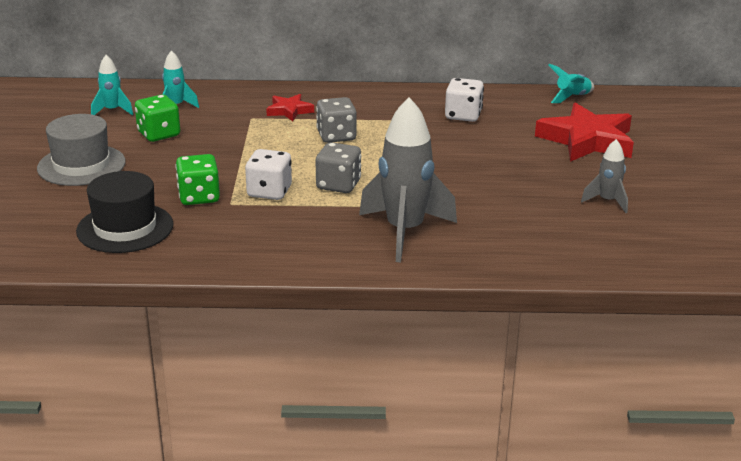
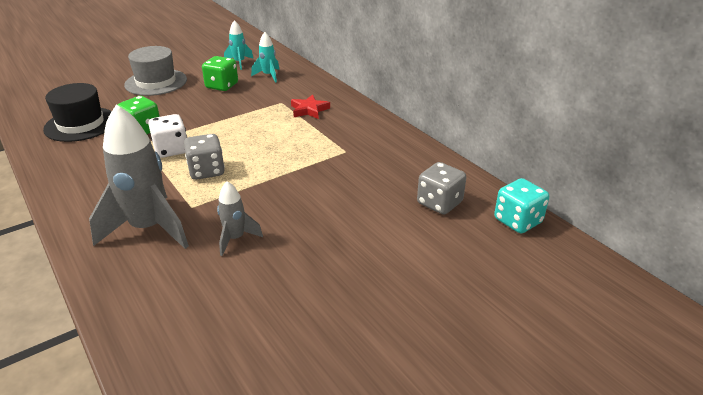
camera: 55 degrees right, 5 degrees up
(336, 136) = (288, 141): grey dice -> grey dice (439, 203)
(463, 115) = (396, 178): white dice -> none
(572, 98) = (518, 221): turquoise rocket -> turquoise dice
(587, 140) = (433, 264): red star -> none
(607, 201) = (307, 327): grey rocket -> grey rocket (235, 239)

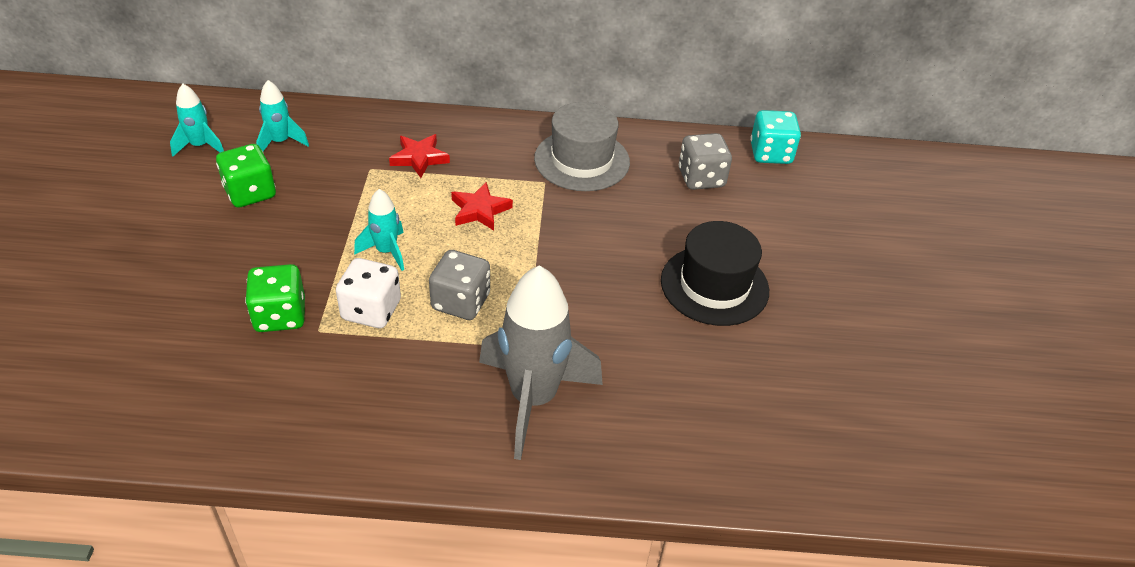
camera: 55 degrees left, 10 degrees up
(81, 124) = (175, 371): black hat -> black hat (714, 285)
(156, 82) = (142, 246): grey hat -> grey hat (582, 160)
(222, 134) = (386, 251): none -> turquoise rocket
(235, 239) = (622, 339): grey rocket -> none
(291, 144) = (480, 210): none -> red star

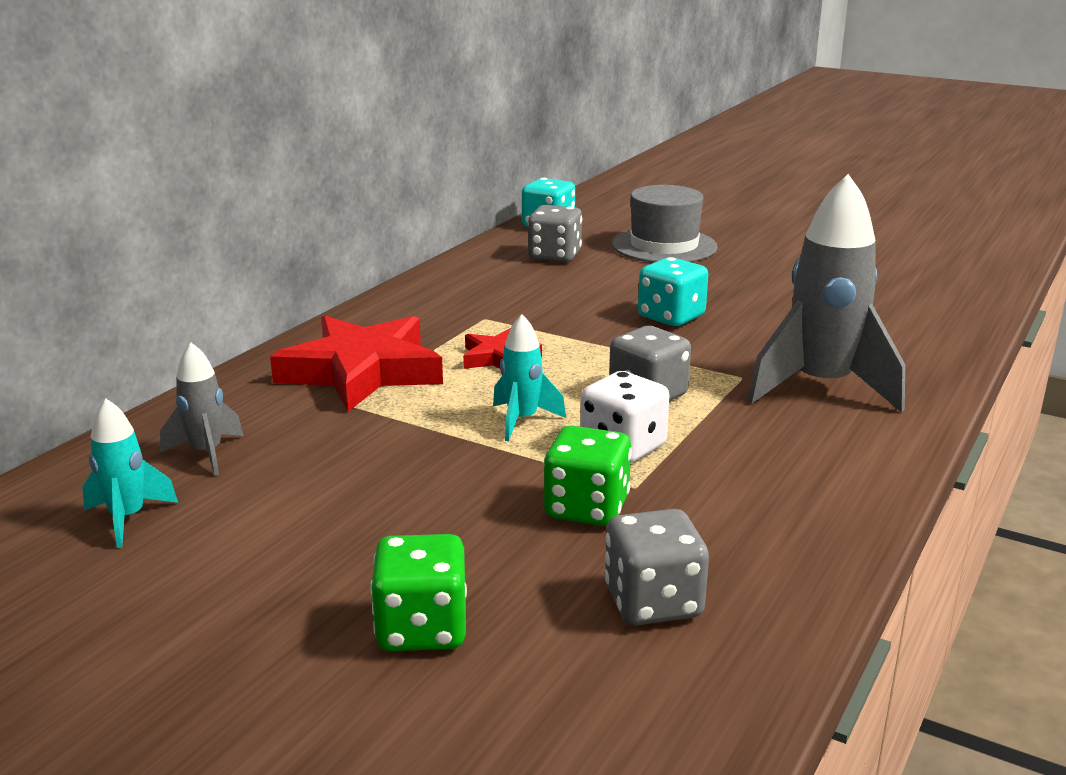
camera: 60 degrees left, 20 degrees down
(180, 374) = (653, 602): none -> grey dice
(250, 193) = (298, 493): green dice -> green dice (422, 629)
(280, 142) = (206, 453): turquoise rocket -> grey rocket
(419, 158) = (361, 371): red star -> red star, size x1.99
(582, 160) = (468, 295): grey hat -> grey hat (664, 246)
(619, 278) = (671, 317): none -> turquoise dice
(714, 285) = (712, 283): black hat -> none

